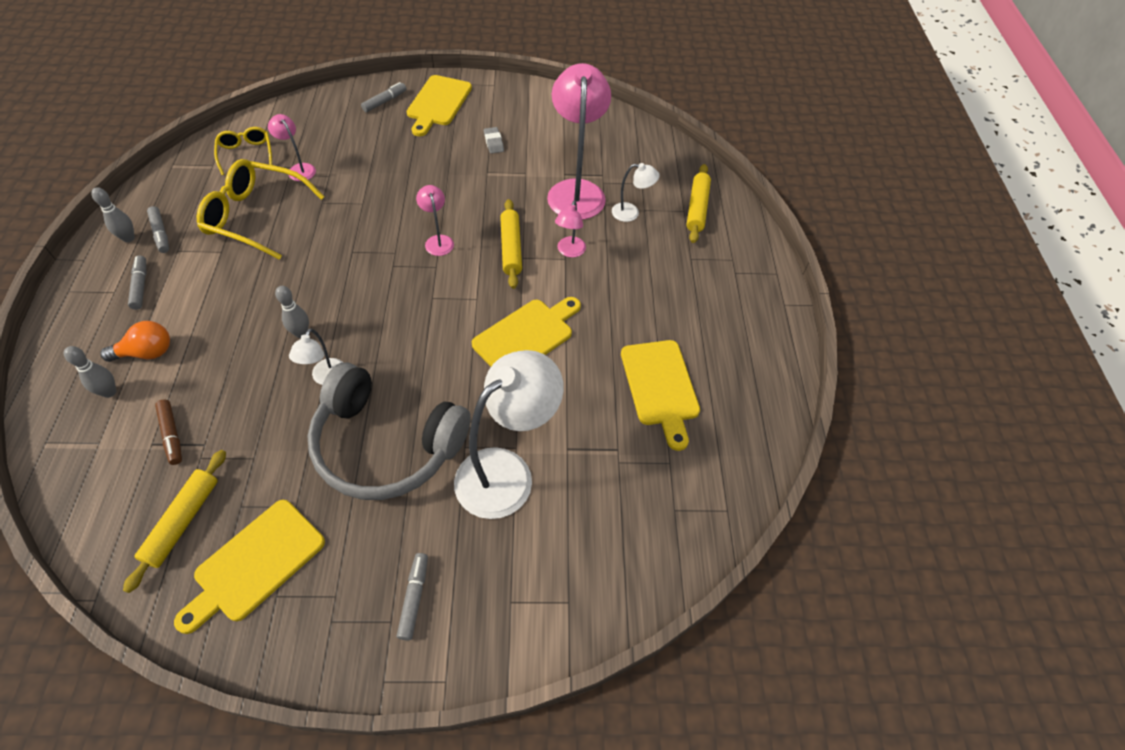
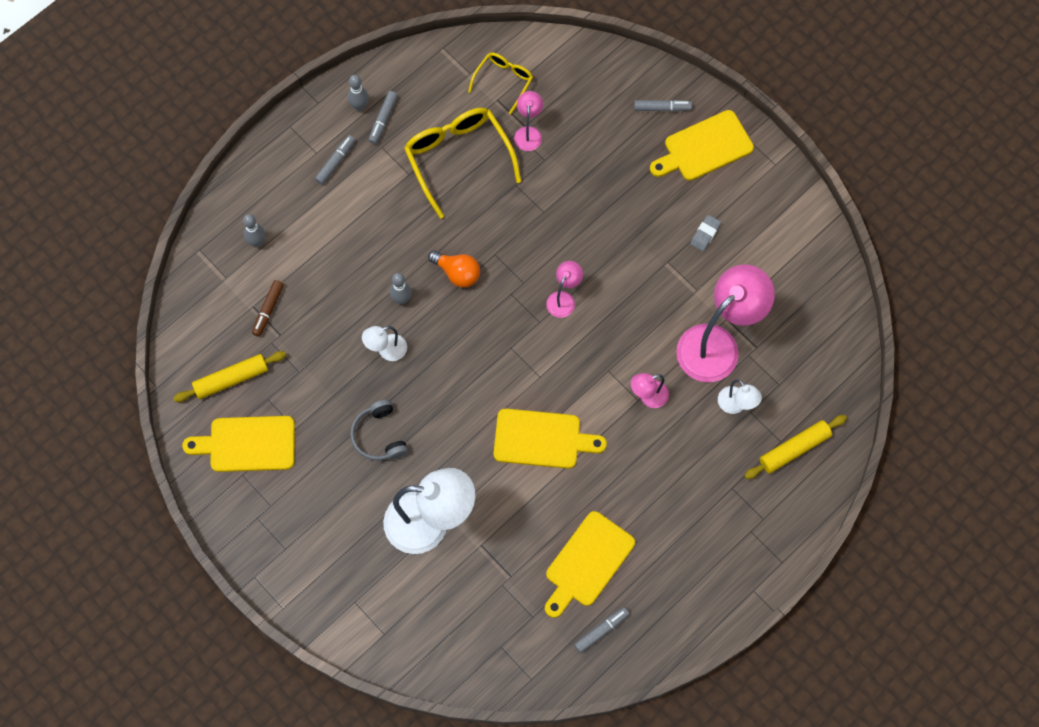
camera: 50 degrees right, 15 degrees up
(147, 353) = (299, 228): orange light bulb -> orange light bulb (457, 273)
(386, 445) = (379, 436): grey headphones -> grey headphones, size x0.49
(414, 598) = (308, 548): grey marker -> grey marker (601, 631)
(511, 248) = (608, 354): yellow rolling pin -> none

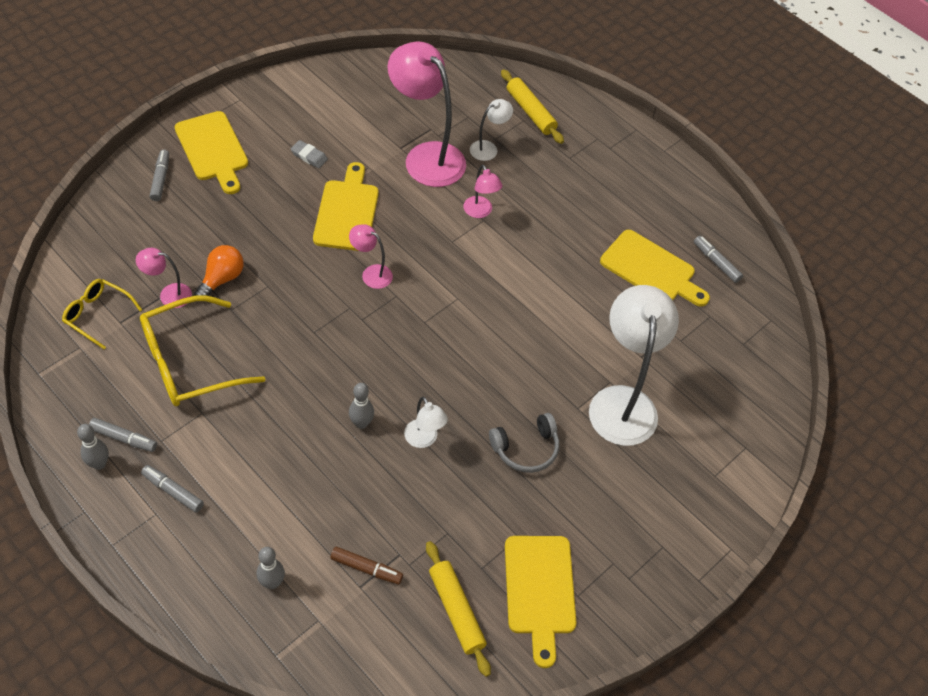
camera: 95 degrees left, 15 degrees down
(457, 273) = (333, 368): orange light bulb -> orange light bulb (222, 279)
(542, 439) = (526, 299): yellow cutting board -> yellow cutting board (347, 212)

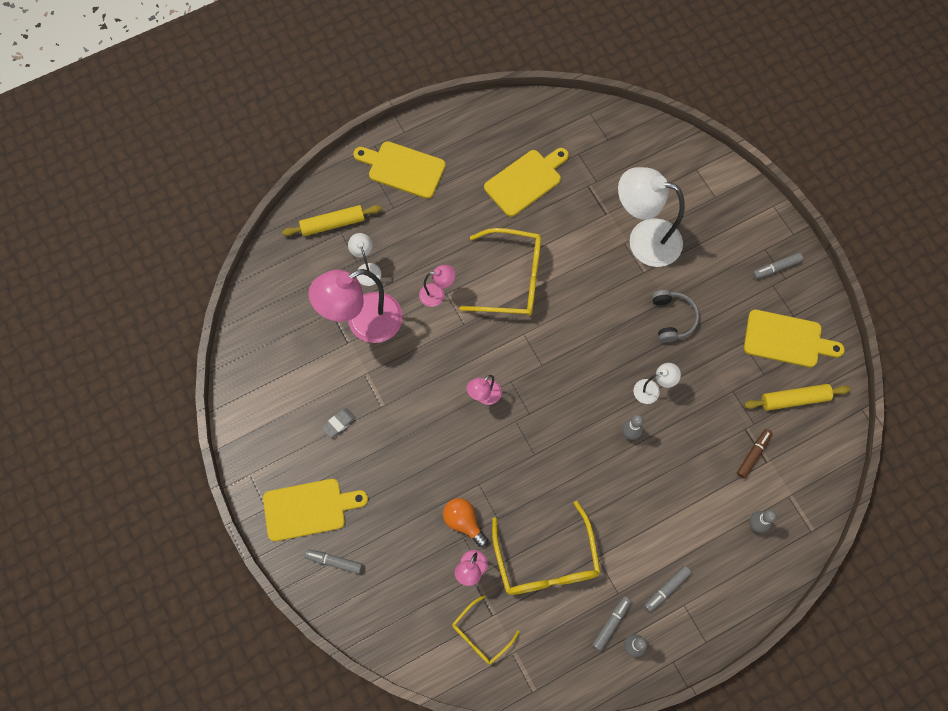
camera: 70 degrees left, 15 degrees up
(347, 212) = (412, 403): yellow cutting board -> yellow cutting board (403, 169)
(521, 276) = (512, 279): none -> yellow glasses
(716, 262) = (529, 132): grey marker -> grey marker (776, 268)

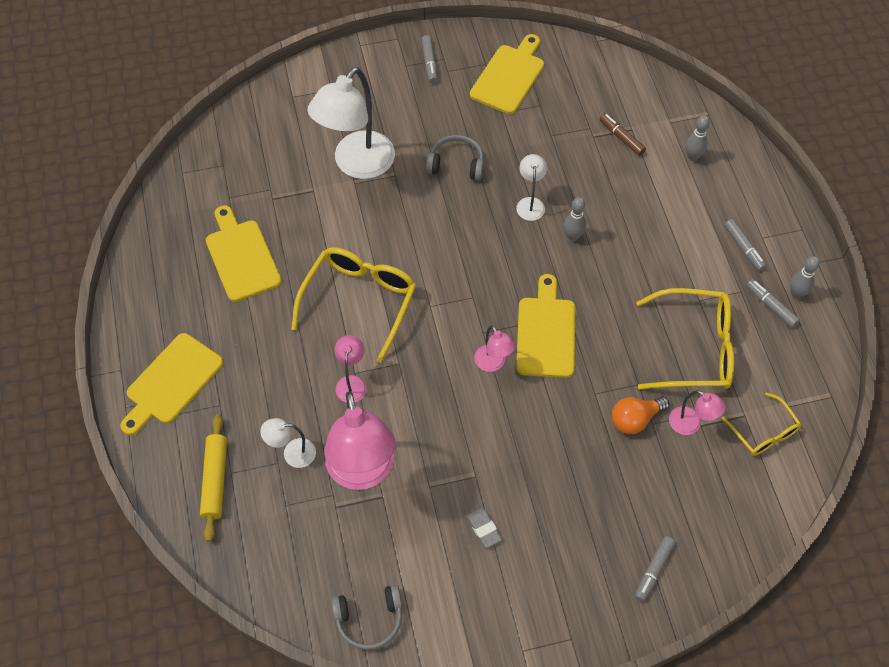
camera: 75 degrees left, 10 degrees down
(251, 360) = (369, 619): none -> grey headphones
(309, 509) = (583, 586): yellow cutting board -> yellow cutting board (546, 333)
(794, 399) = (573, 89): yellow rolling pin -> none

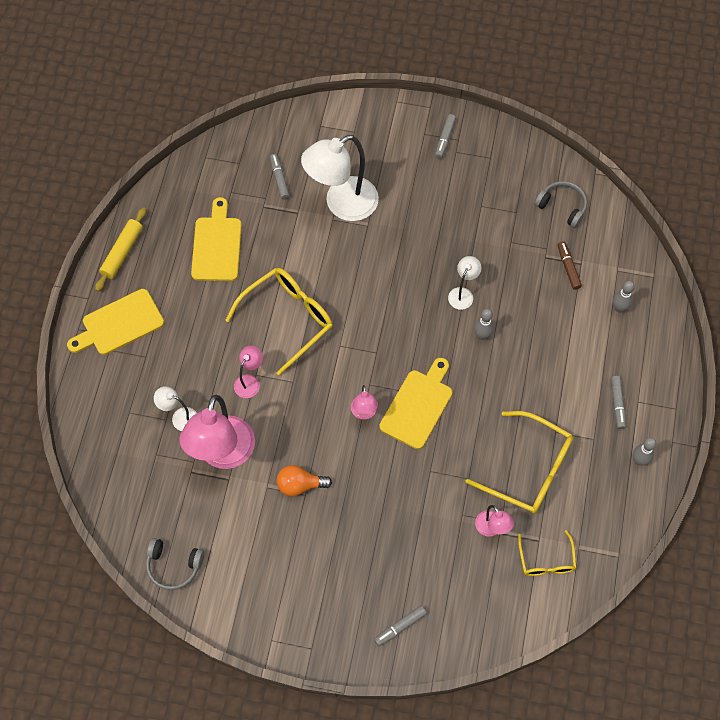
camera: 25 degrees right, 5 degrees up
(215, 480) = (115, 413): yellow rolling pin -> yellow rolling pin (122, 252)
(456, 164) = (421, 236): grey headphones -> grey headphones (562, 206)
(484, 529) = (290, 537): grey eraser -> none
(509, 76) = (503, 177): yellow cutting board -> none
(635, 419) = (450, 505): orange light bulb -> orange light bulb (300, 485)
(771, 306) = (612, 462): grey marker -> grey marker (279, 179)

